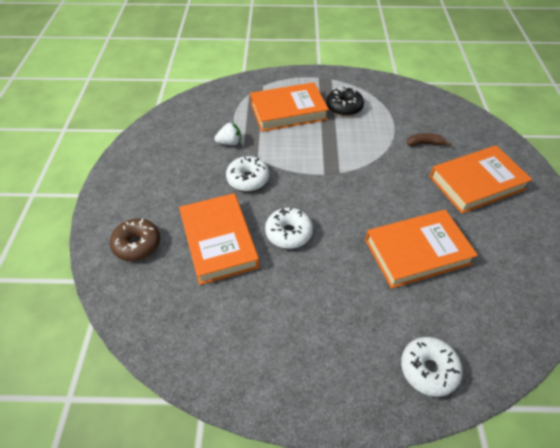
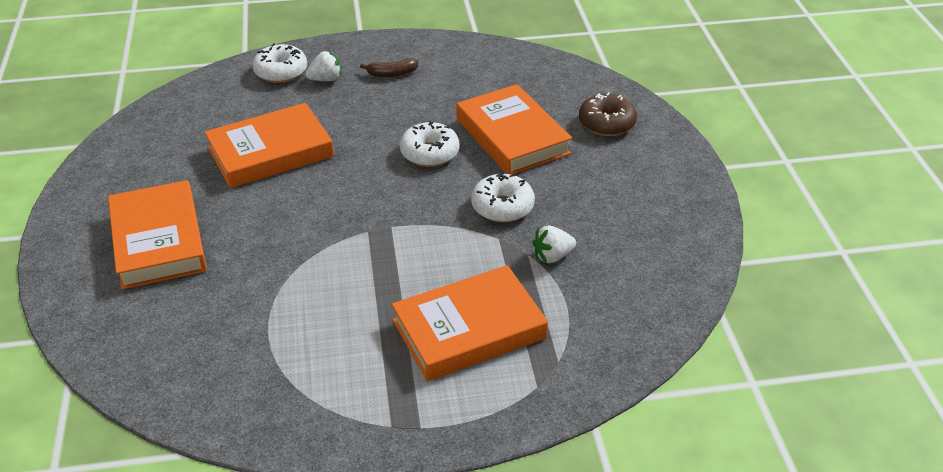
camera: 170 degrees right, 10 degrees down
(344, 107) = (361, 353): black donut -> none
(378, 347) = (326, 79): none -> white strawberry
(425, 144) = (219, 295): brown banana -> brown banana (392, 74)
(476, 183) = (158, 241): orange book -> orange book turned 75 degrees counterclockwise

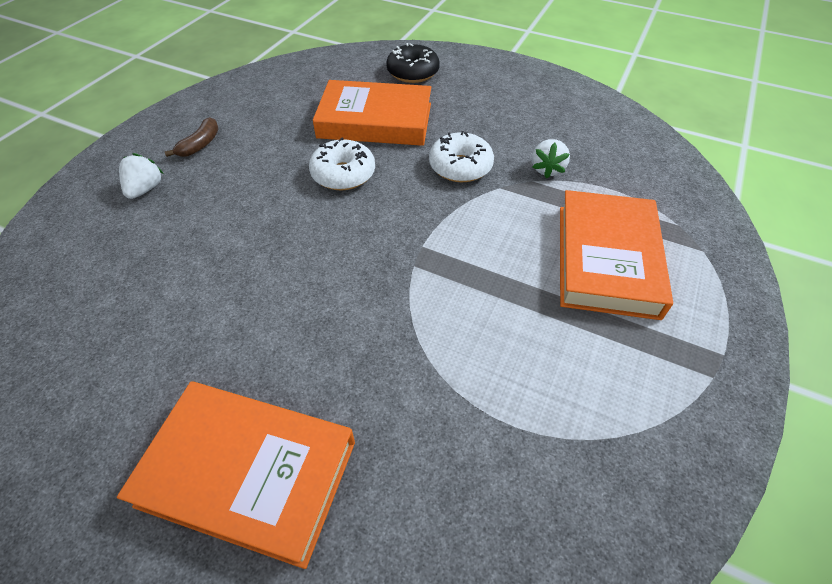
camera: 55 degrees left, 10 degrees up
(270, 152) = (207, 284): orange book -> none
(281, 72) = (84, 215): white donut -> none
(606, 123) = (413, 72): brown donut -> black donut

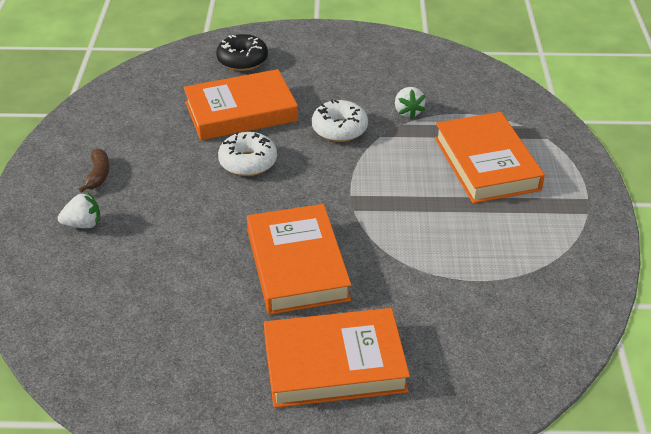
camera: 25 degrees left, 10 degrees down
(145, 189) = (83, 224): white strawberry -> white strawberry turned 90 degrees clockwise
(306, 312) = (297, 265): none -> orange book

